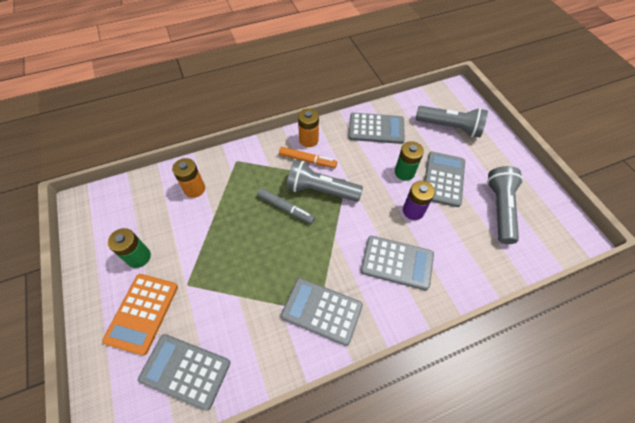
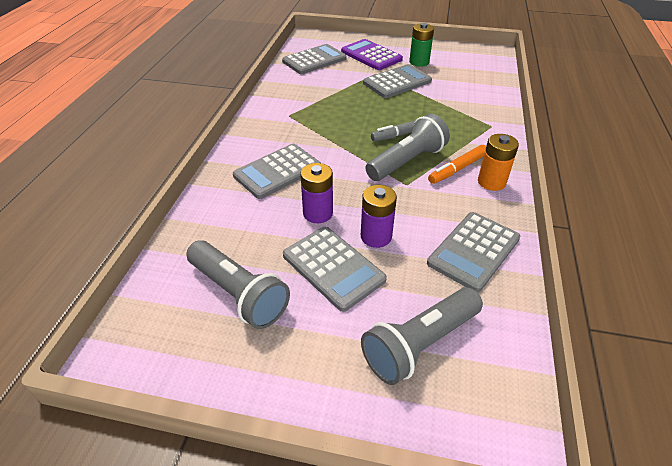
camera: 125 degrees right, 15 degrees down
(142, 313) = (371, 55): orange calculator -> purple calculator
(194, 189) = (470, 96): orange battery -> none
(322, 311) = (287, 116): grey calculator -> grey calculator (397, 82)
(404, 172) = (376, 236): green battery -> purple battery

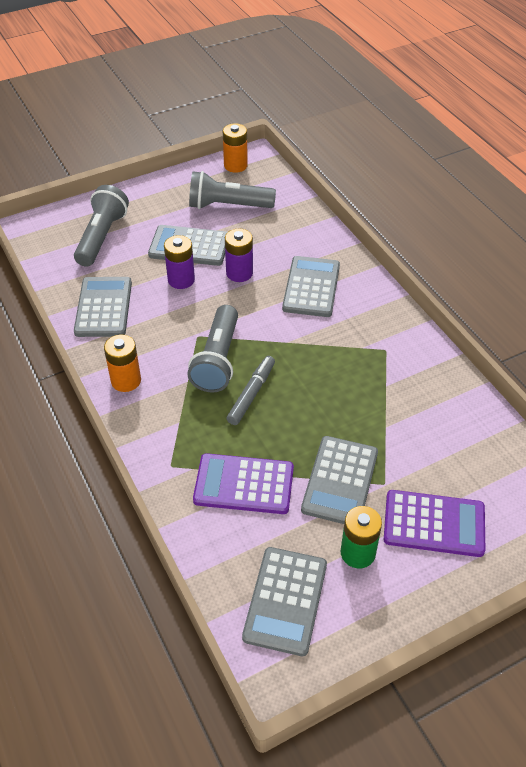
camera: 140 degrees right, 5 degrees up
(152, 353) = (235, 165): none -> orange battery
(314, 60) = (485, 460): grey calculator -> grey calculator (285, 601)
(452, 101) = (244, 484): none -> purple calculator
(457, 169) = (166, 378): orange marker -> none

